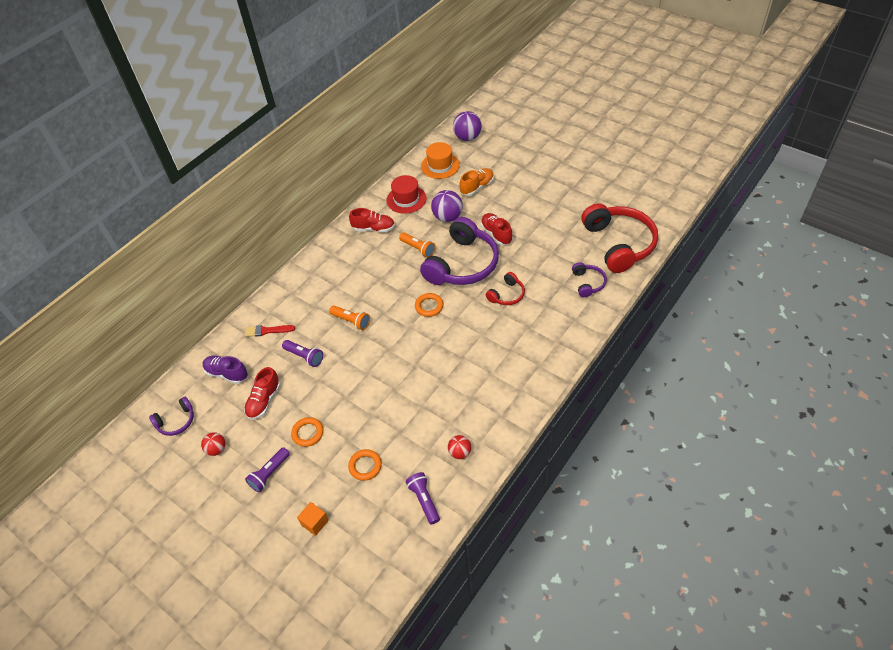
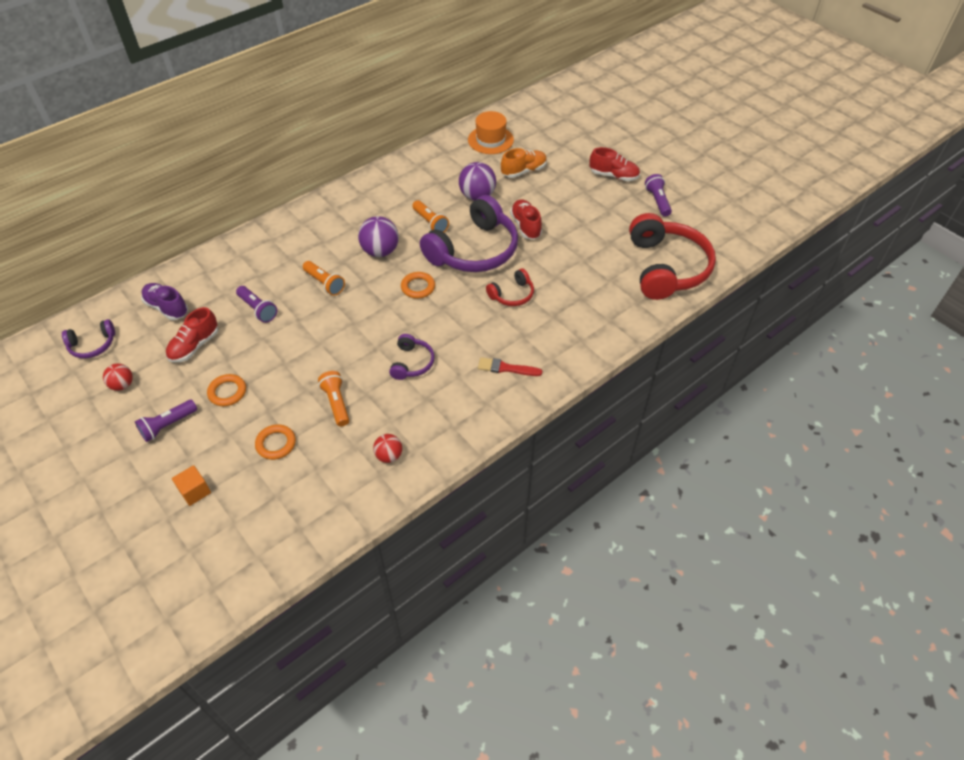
camera: 10 degrees right, 0 degrees up
(267, 331) = (229, 273): red brush -> red brush (506, 368)
(374, 228) = (389, 191): red shoe -> red shoe (613, 176)
(401, 420) = (336, 403): none -> orange flashlight
(406, 199) = (438, 167): red hat -> none
(424, 500) = (326, 498): purple flashlight -> purple flashlight (657, 201)
(467, 137) = (533, 116): purple ball -> purple ball (380, 251)
(588, 283) = (612, 303): purple headphones -> purple headphones (411, 363)

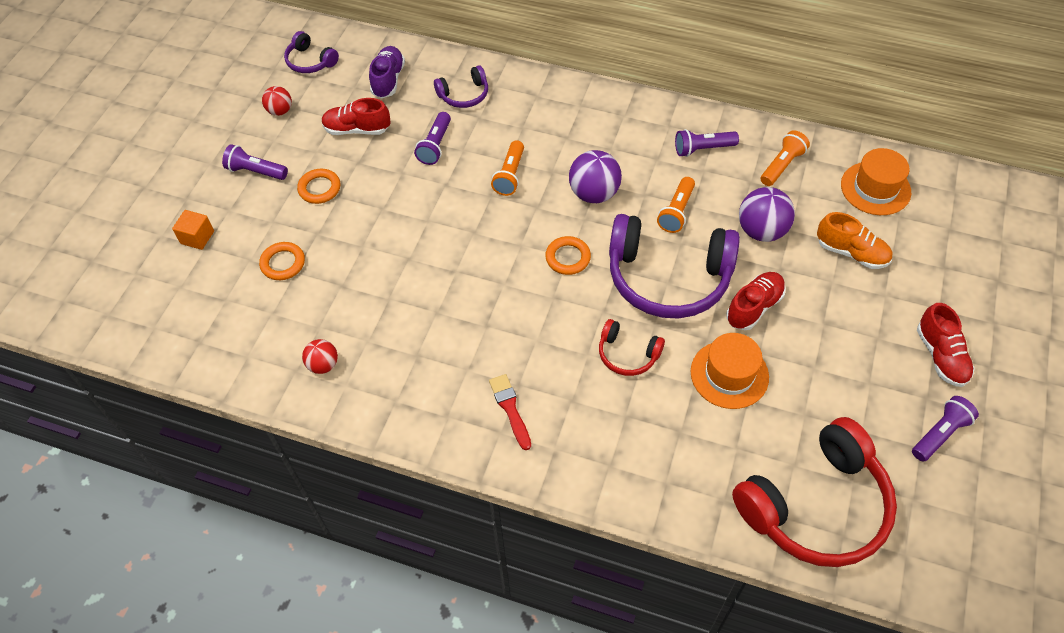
camera: 60 degrees right, 5 degrees up
(336, 403) = (361, 281): orange flashlight -> orange flashlight (782, 165)
(395, 188) = (703, 149): none -> purple flashlight
(411, 363) = (456, 314): purple headphones -> purple headphones (464, 95)
(561, 259) = (729, 374): none -> orange hat

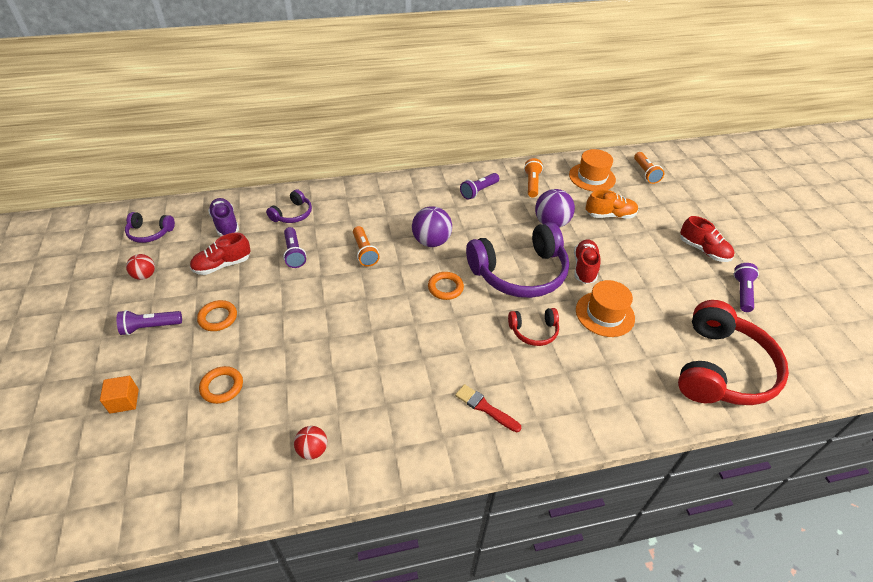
camera: 35 degrees left, 10 degrees down
(676, 212) = (492, 232): orange flashlight -> orange flashlight (645, 173)

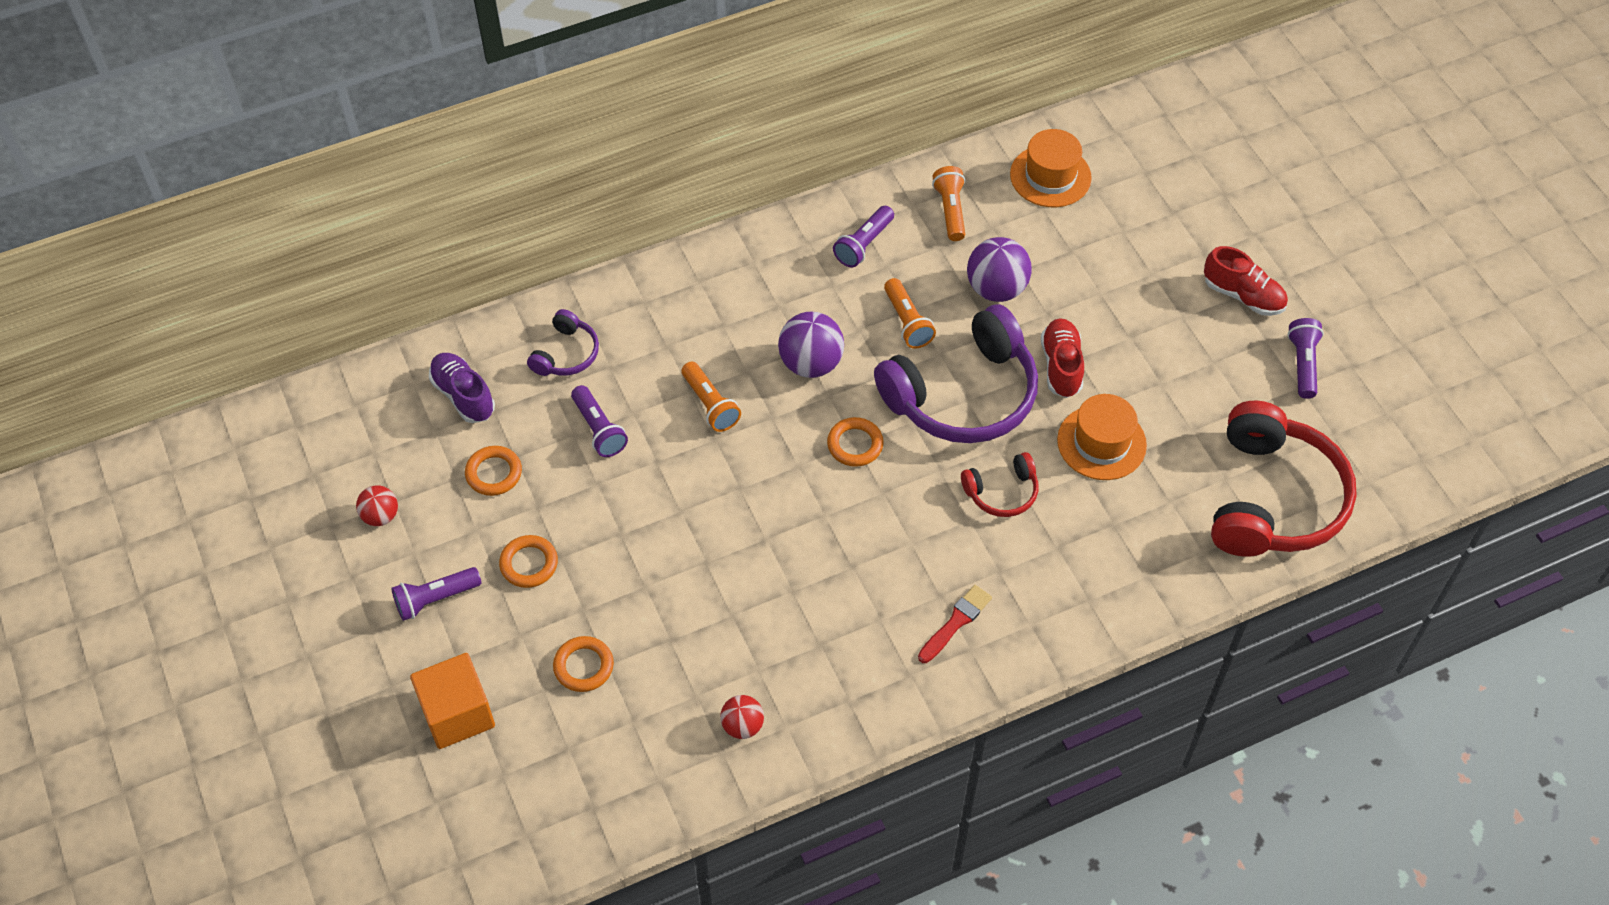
camera: 10 degrees left, 10 degrees up
(124, 401) = (457, 714): orange cube -> orange cube, size x1.71
(150, 233) = (346, 437): purple headphones -> none
(222, 265) = (494, 473): red shoe -> orange ring
(485, 407) = (956, 622): red brush -> red brush turned 105 degrees clockwise
(610, 215) = (1089, 254): orange shoe -> none
(645, 173) = (1140, 149): orange flashlight -> orange flashlight (907, 322)

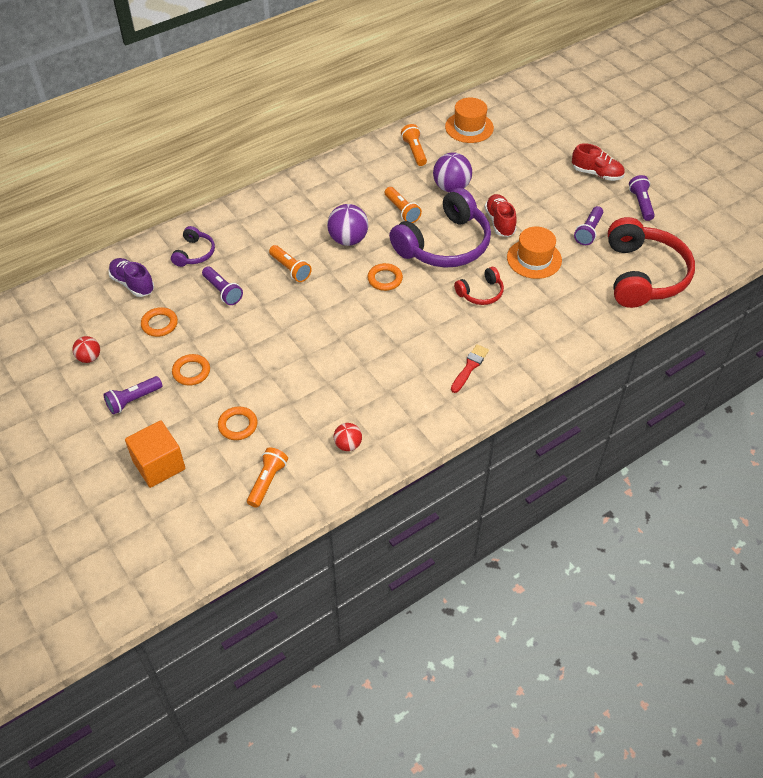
camera: 10 degrees left, 5 degrees down
(611, 767) = (267, 481): none -> orange flashlight
(864, 244) = (366, 174): purple flashlight -> purple flashlight (588, 231)

